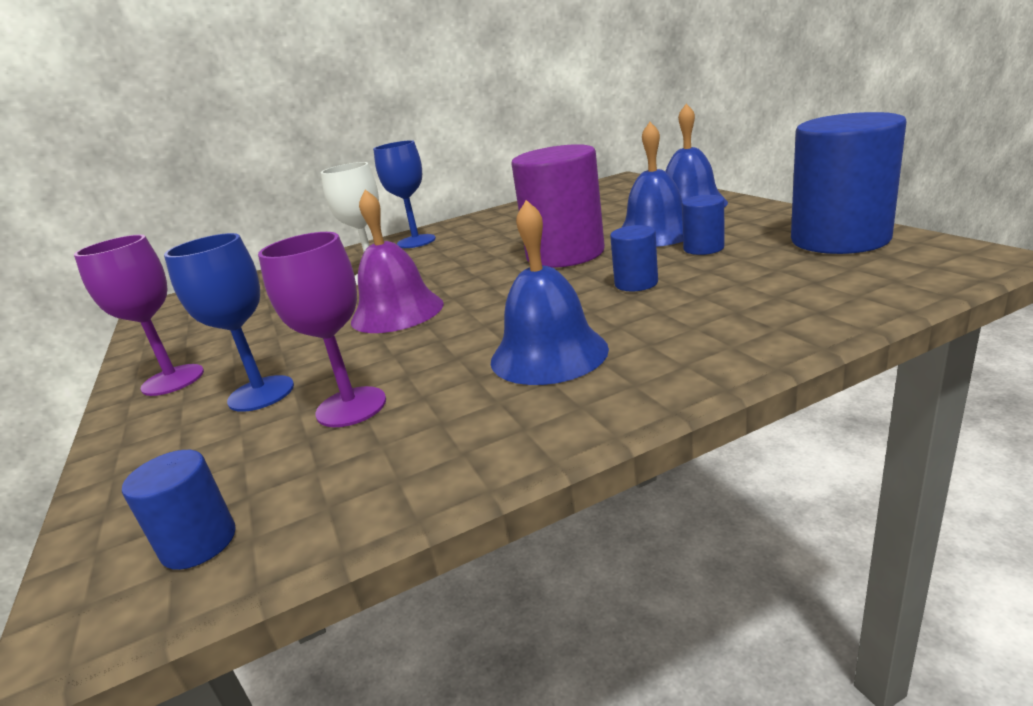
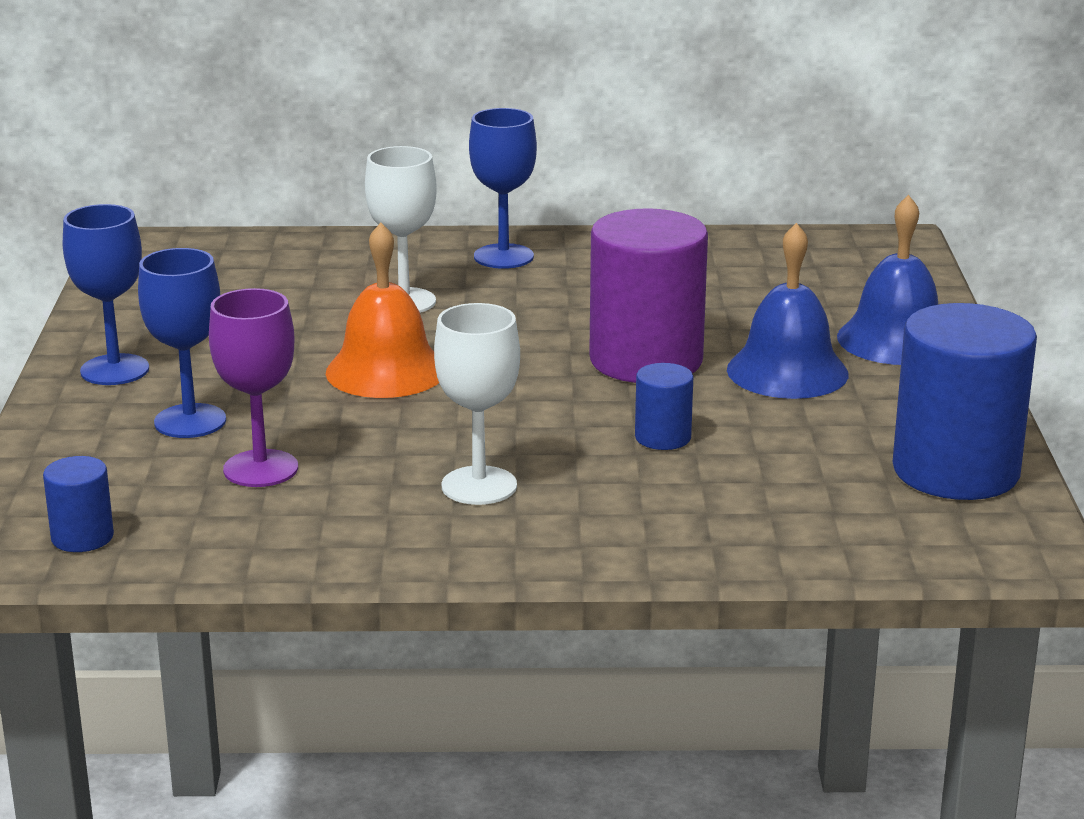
camera: 20 degrees right, 0 degrees up
(173, 380) = (115, 370): purple goblet -> blue goblet
(397, 312) = (386, 371): purple bell -> orange bell
(549, 354) = (479, 486): blue bell -> white goblet
(703, 248) = (800, 419): blue cylinder -> none

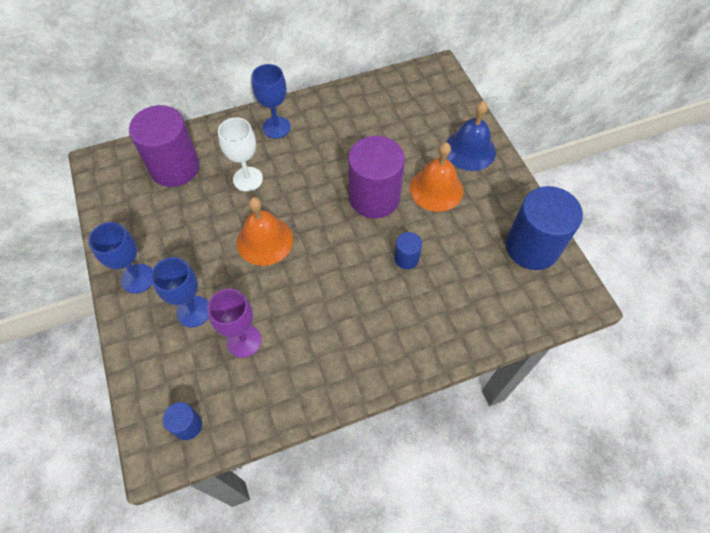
camera: 20 degrees left, 35 degrees up
(274, 269) = (175, 167): none -> purple cylinder
(479, 486) = (345, 323): white goblet -> none
(787, 371) = (436, 189): blue bell -> orange bell

